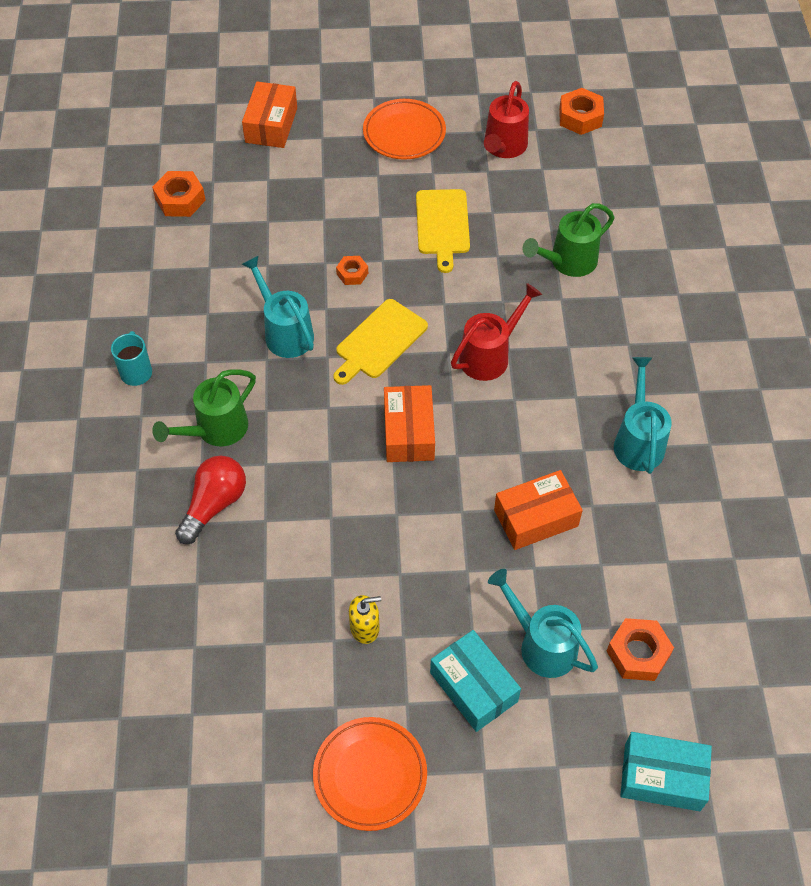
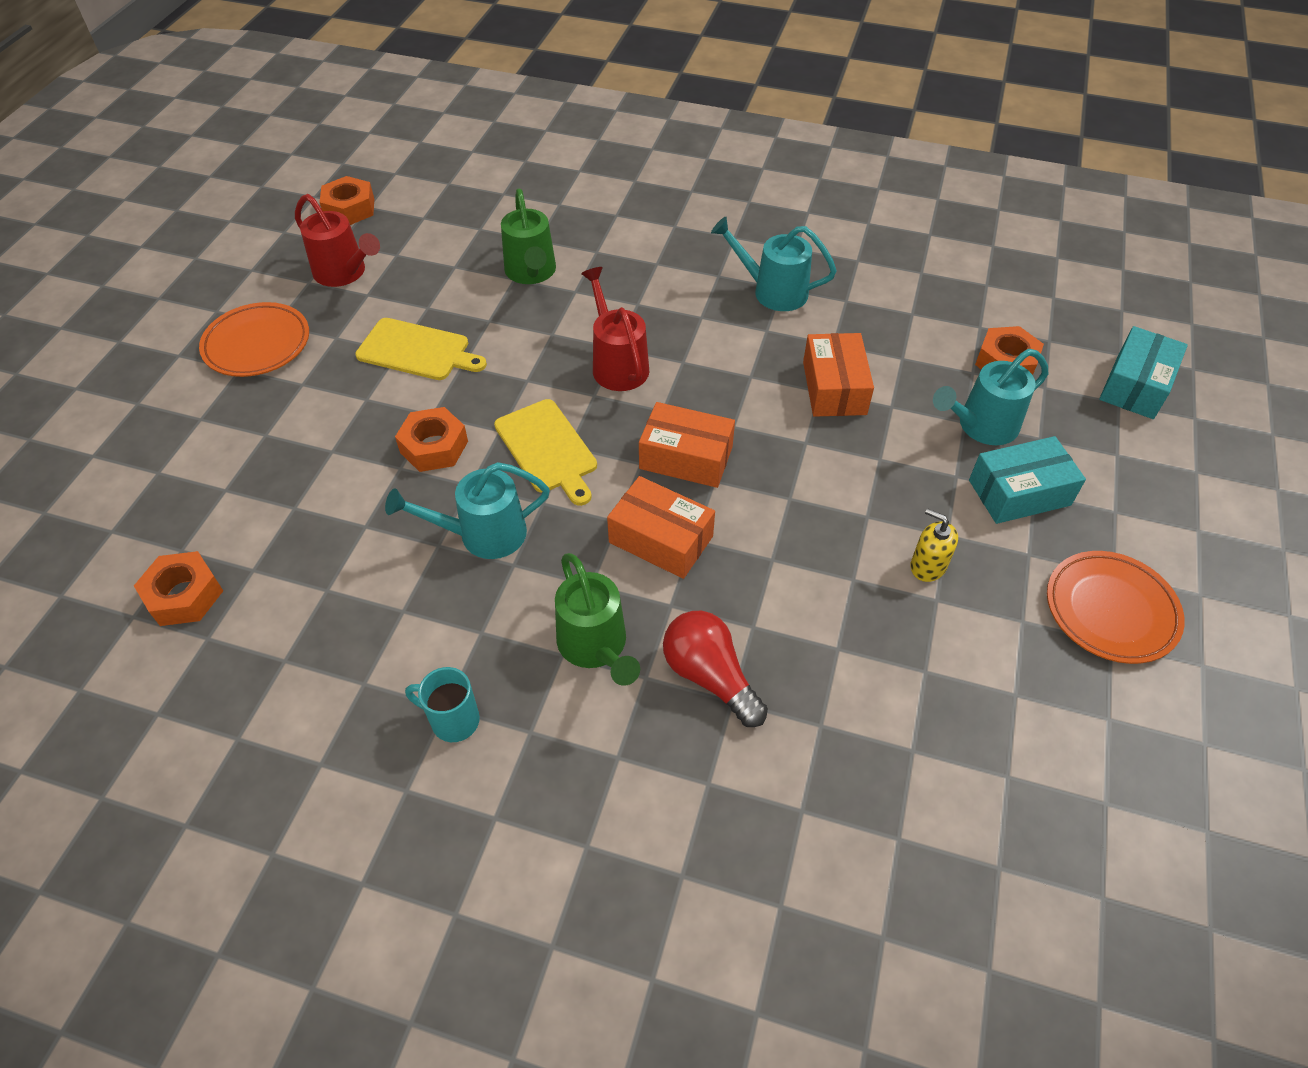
camera: 70 degrees left, 5 degrees down
(271, 125) = (136, 463): orange box -> orange box (661, 539)
(352, 273) = (434, 447): orange nut -> orange nut, size x1.65
(365, 628) = (927, 566): yellow soap dispenser -> yellow soap dispenser turned 60 degrees counterclockwise

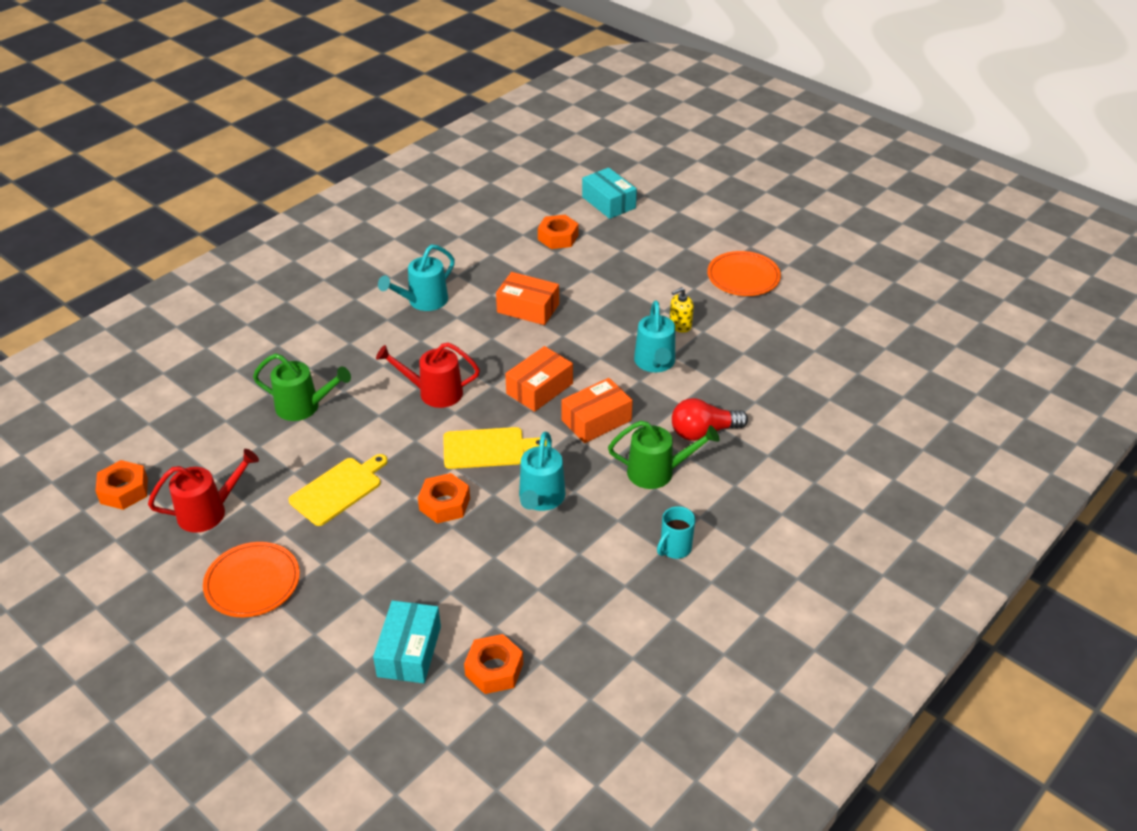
camera: 65 degrees left, 10 degrees down
(981, 427) = (598, 267): turquoise watering can -> turquoise watering can (655, 363)
(1019, 492) = (653, 273): turquoise box -> turquoise box (409, 651)

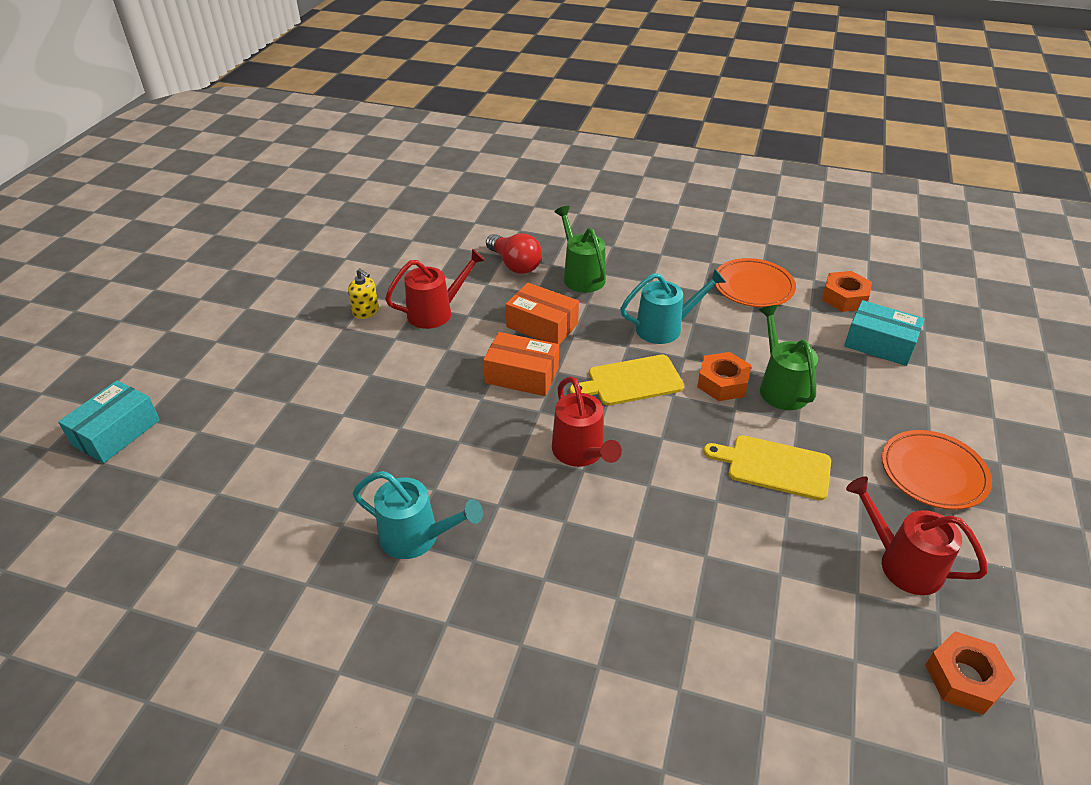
camera: 115 degrees left, 0 degrees up
(304, 407) = (687, 563): green watering can -> green watering can (780, 387)
(409, 651) = (879, 344): turquoise box -> turquoise box turned 45 degrees clockwise
(487, 448) = (631, 381): yellow cutting board -> yellow cutting board turned 75 degrees counterclockwise
(528, 308) = (386, 430): orange box -> none
(558, 237) = (217, 454): orange nut -> none
(655, 363) = (436, 312): turquoise watering can -> red watering can
(674, 549) = (655, 249): turquoise mug -> none
(743, 277) = (263, 291): orange plate -> orange plate (753, 287)

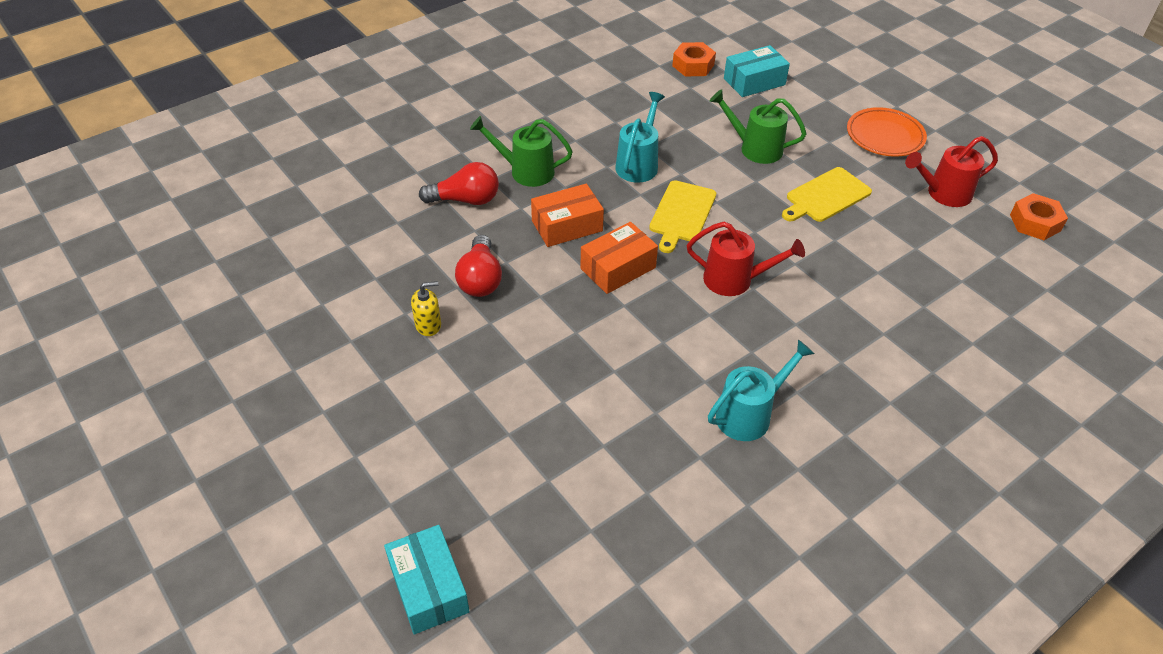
camera: 55 degrees left, 5 degrees up
(436, 312) = (480, 279): red watering can -> red light bulb
(722, 383) = (726, 171): orange nut -> none
(753, 287) = (637, 96): orange plate -> none

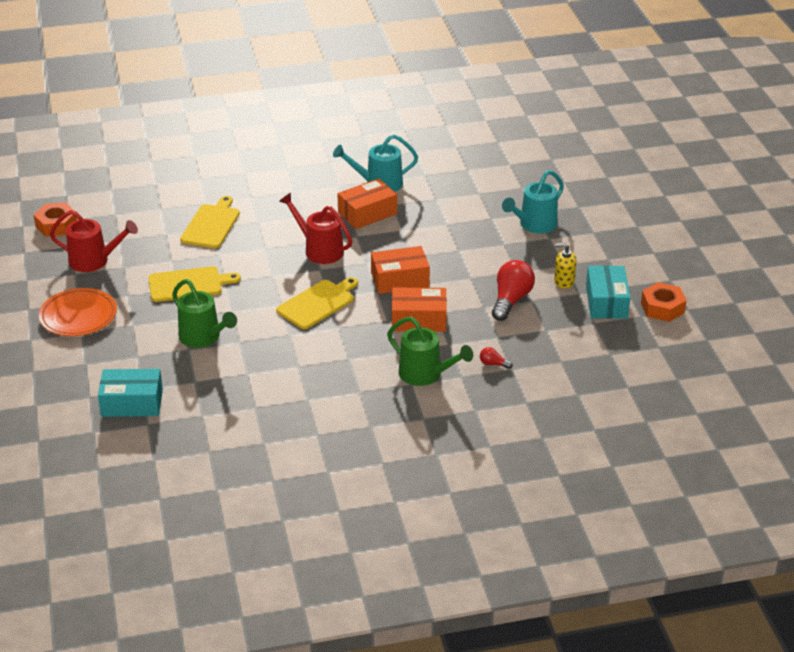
camera: 155 degrees left, 10 degrees down
(428, 588) = (610, 166): turquoise box -> turquoise box (606, 302)
(465, 200) = (493, 364): red light bulb -> red light bulb, size x0.45
(639, 163) = (318, 353): turquoise watering can -> turquoise watering can (534, 225)
(693, 65) = (173, 440): orange nut -> orange nut (662, 308)
(724, 355) = (367, 213): none -> orange box
(883, 276) = (211, 225): none -> yellow cutting board

